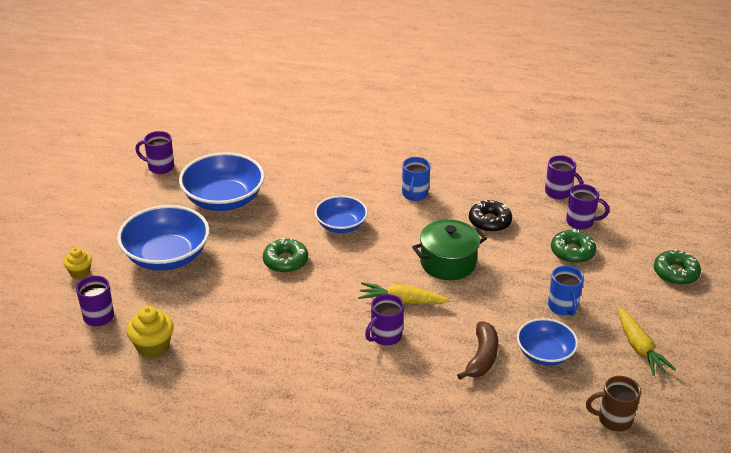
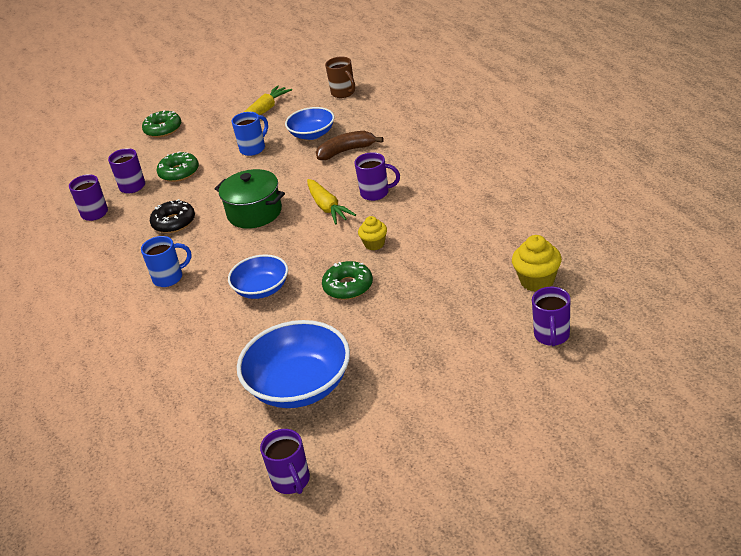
camera: 120 degrees left, 0 degrees up
(80, 273) = (521, 393): yellow cupcake -> yellow cupcake (374, 244)
(166, 256) = (428, 357): blue bowl -> none

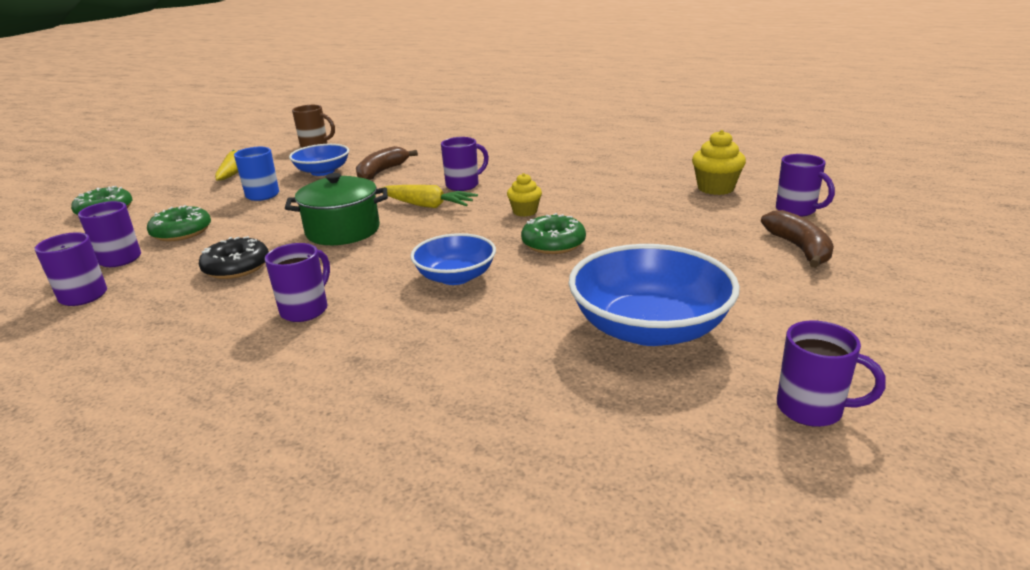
camera: 45 degrees left, 10 degrees down
(169, 278) = (305, 310): blue mug -> purple mug
(484, 373) = (799, 248): none -> brown banana

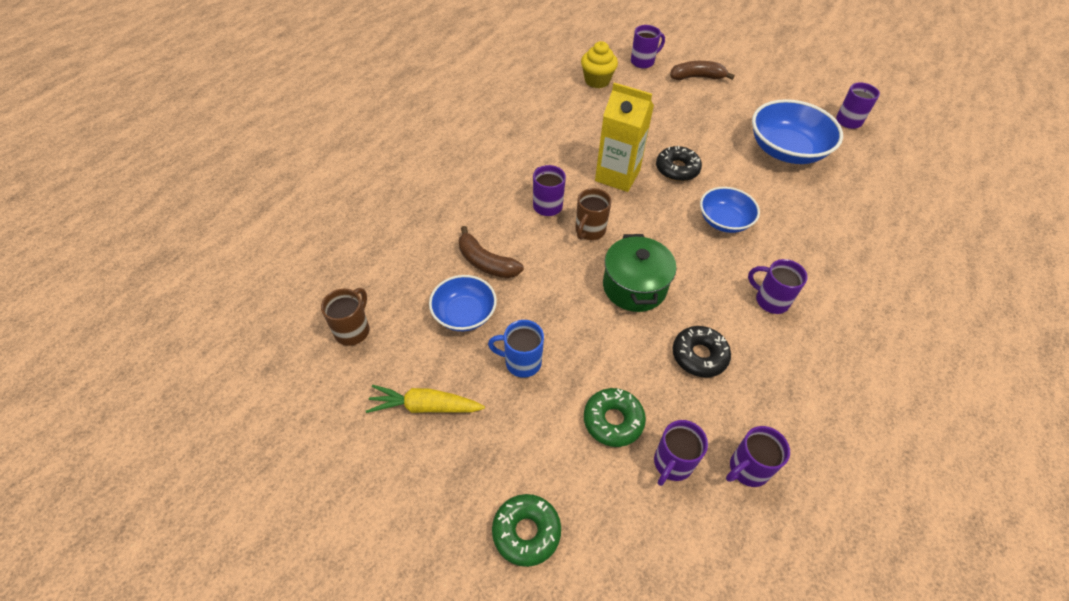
camera: 85 degrees left, 25 degrees up
(427, 205) = (589, 231): yellow carrot -> brown mug
(525, 212) = (617, 175): yellow cupcake -> yellow carton
(553, 243) = (677, 169): green donut -> black donut

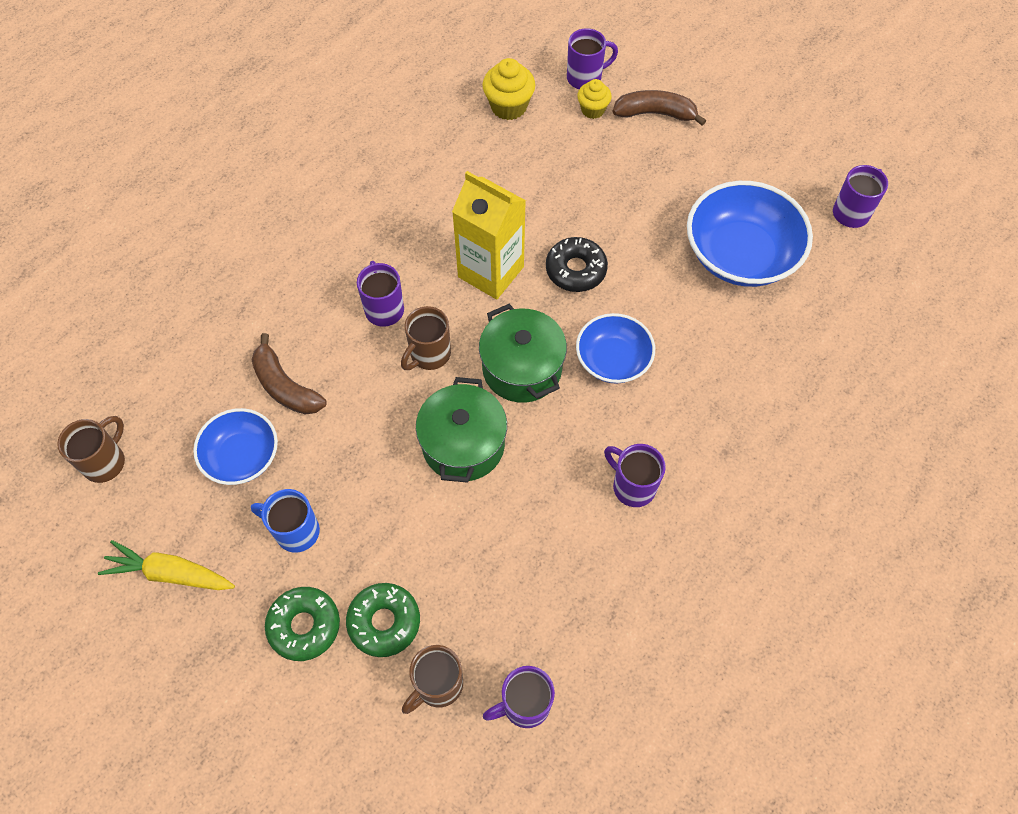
camera: 10 degrees right, 10 degrees up
(526, 532) = (250, 740): green donut -> green donut (304, 626)
(654, 78) = (592, 110): none -> yellow cupcake
(661, 233) = (522, 368): none -> green pot
(672, 464) = (438, 685): purple mug -> brown mug
(699, 356) = (515, 551): black donut -> none

